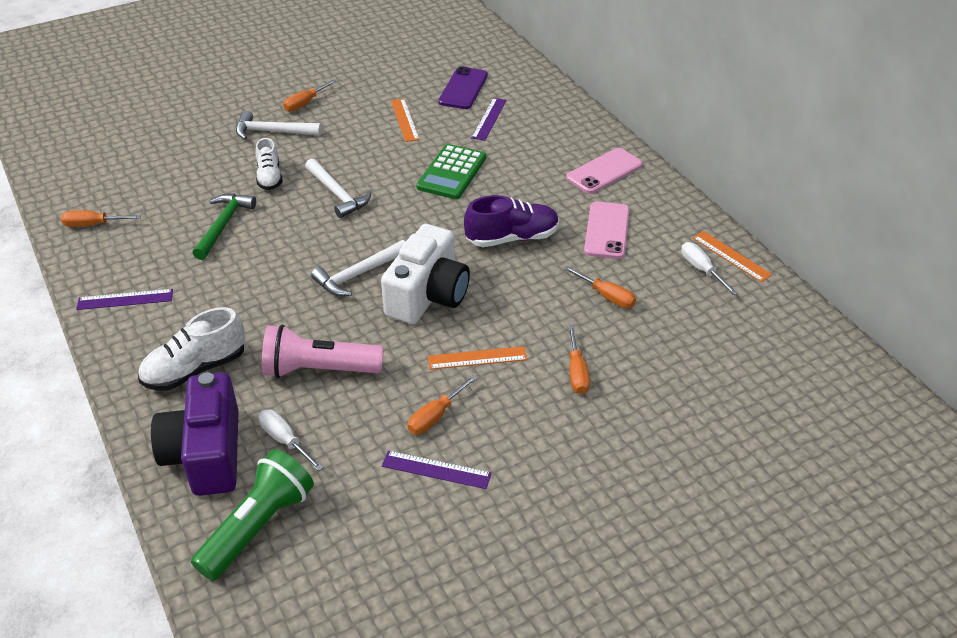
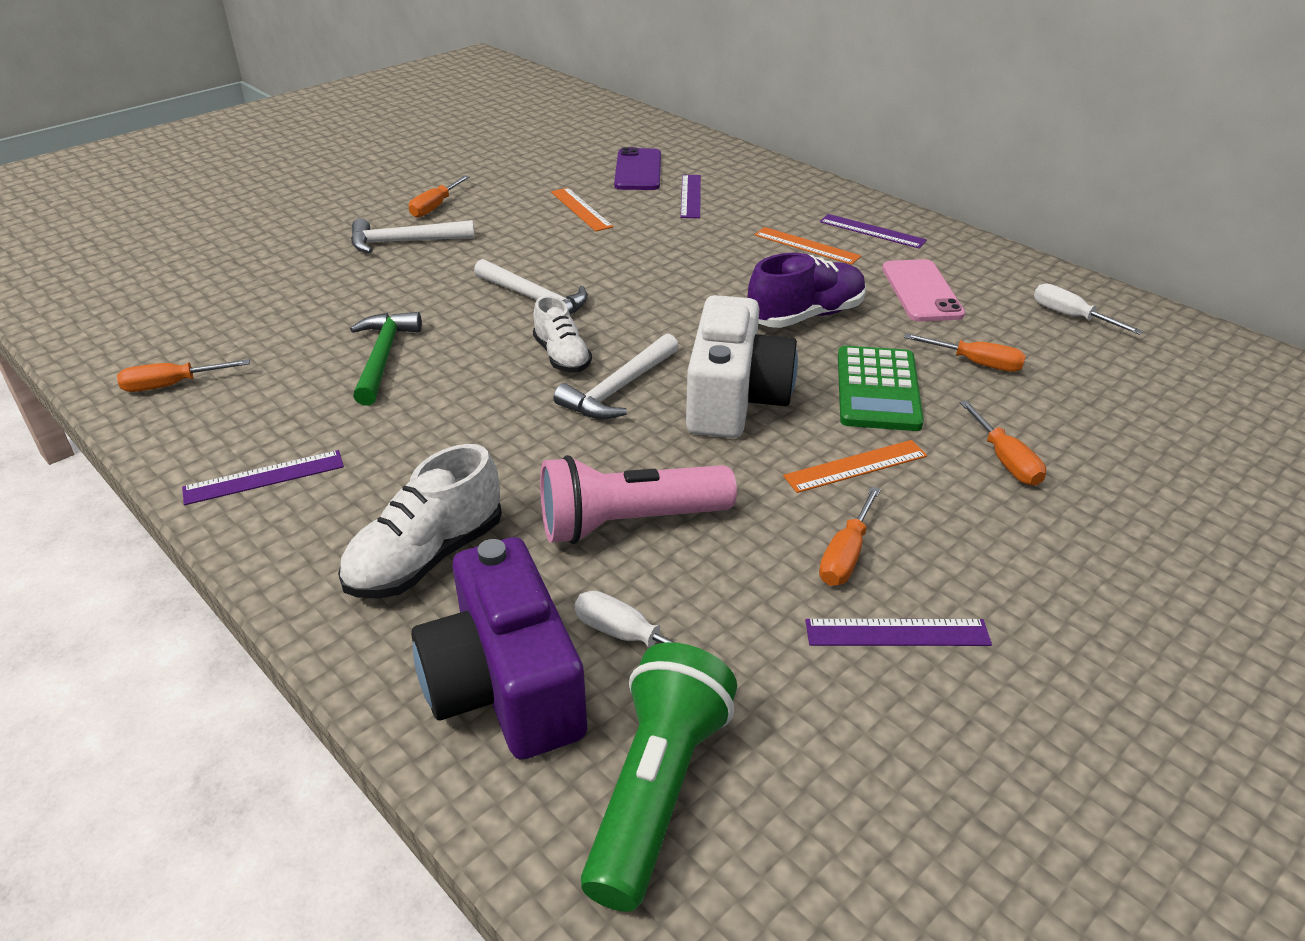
camera: 15 degrees left, 5 degrees down
(269, 177) = (425, 292): white shoe -> white shoe (562, 356)
(451, 172) = (678, 256): green calculator -> green calculator (877, 389)
(604, 171) = (872, 231): pink phone -> purple ruler
(731, 256) = (1094, 297): orange ruler -> orange ruler (806, 246)

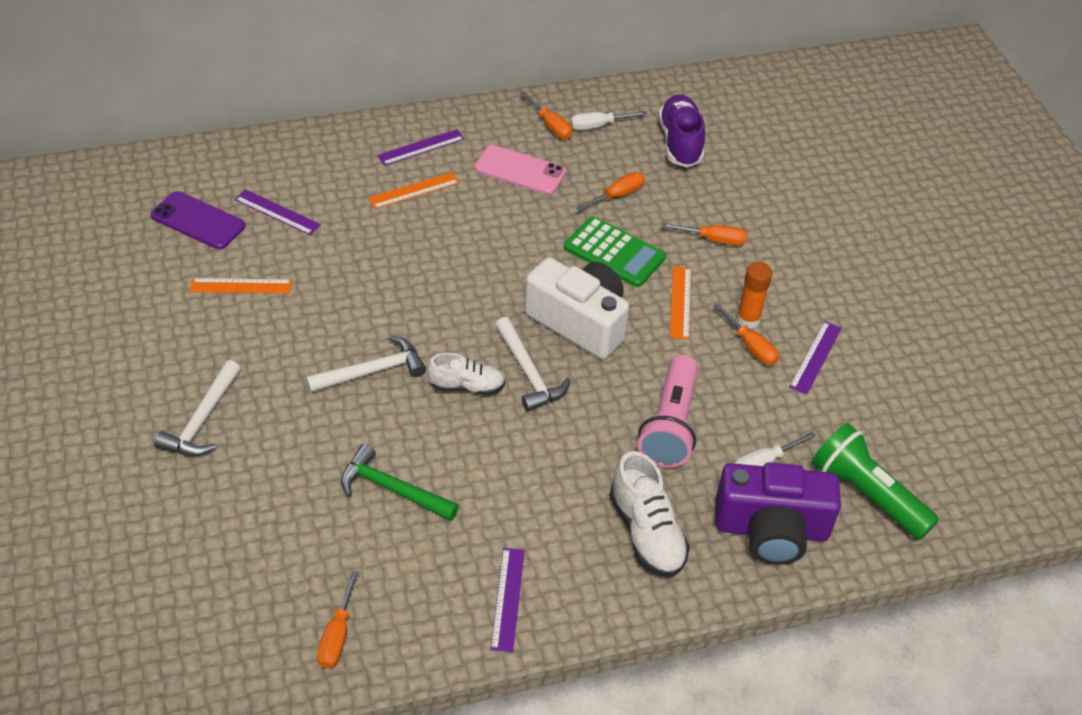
camera: 65 degrees left, 10 degrees up
(435, 207) = (148, 378): orange screwdriver -> orange screwdriver (550, 125)
(805, 316) = (508, 240): purple shoe -> purple shoe (680, 143)
(894, 537) = (748, 319): none -> orange glue stick

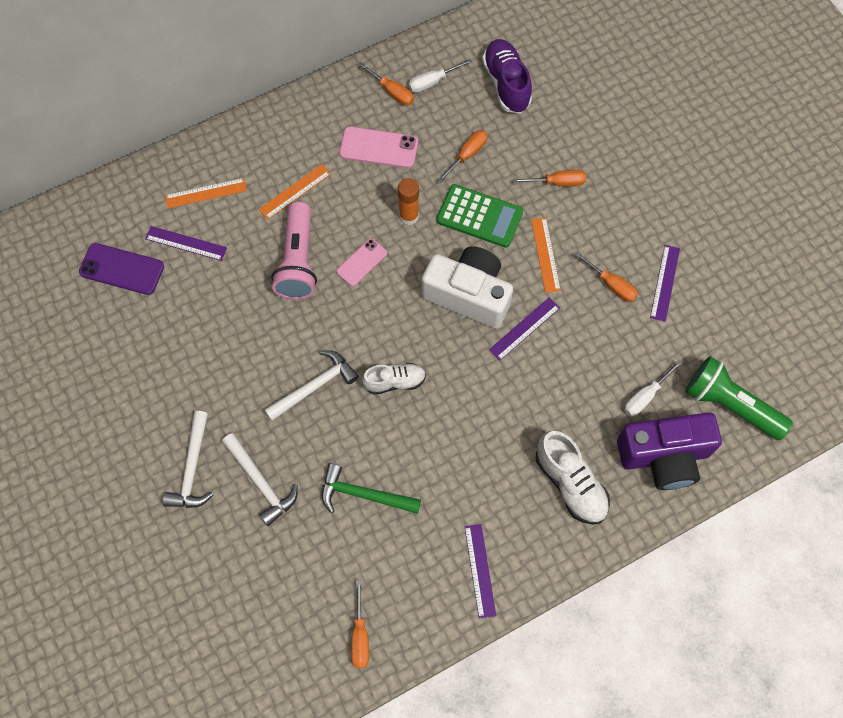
camera: 10 degrees left, 20 degrees up
(241, 286) = (180, 328): orange ruler -> orange ruler (206, 193)
(421, 147) = (287, 143): purple ruler -> purple ruler (524, 329)
(466, 268) = (362, 262): none -> pink phone
(529, 373) = (441, 356): white hammer -> white hammer (261, 482)
(670, 425) = (565, 378): pink flashlight -> pink flashlight (298, 261)
(748, 319) = (603, 258): orange glue stick -> orange glue stick (409, 216)

